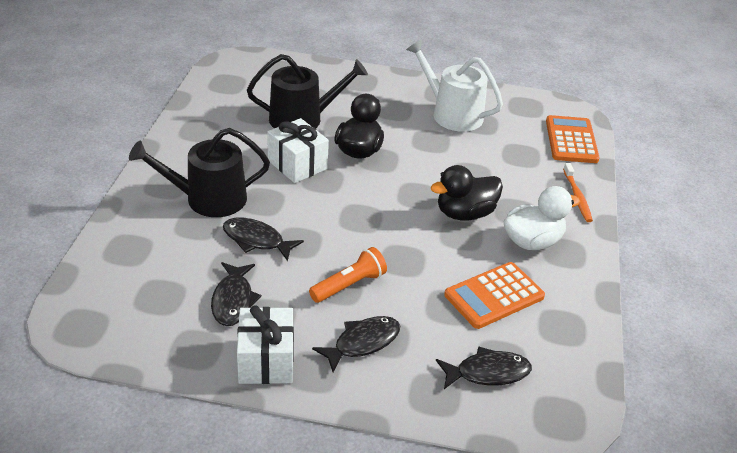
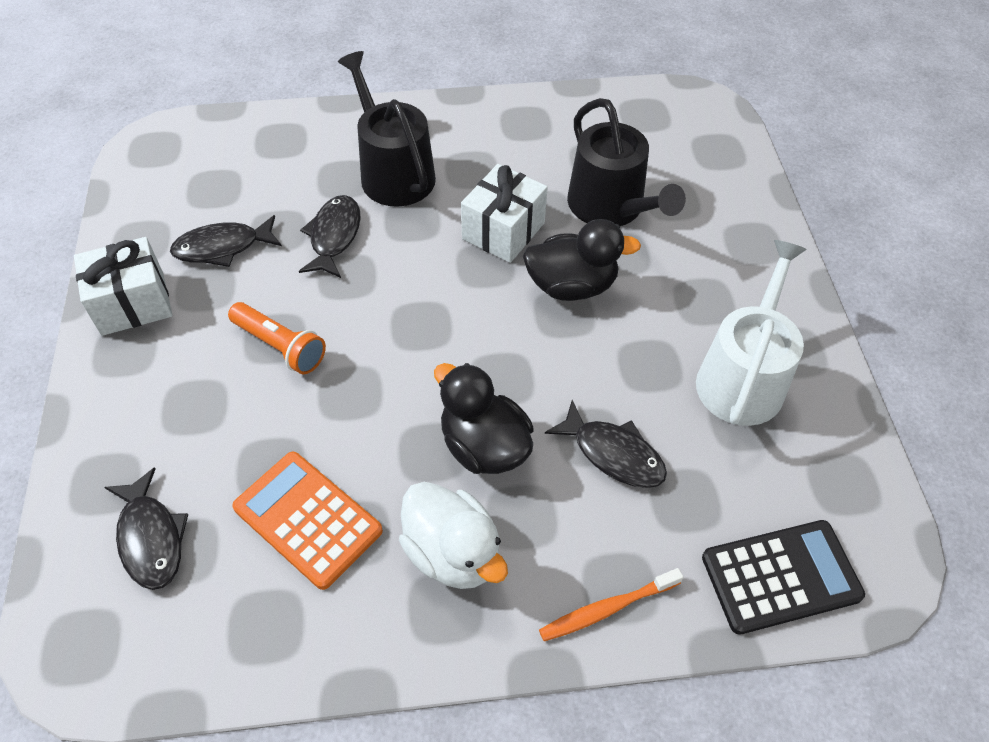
camera: 75 degrees right, 15 degrees up
(362, 343) = (179, 385): black fish -> black fish (613, 453)
(571, 140) = (781, 577): orange calculator -> black calculator

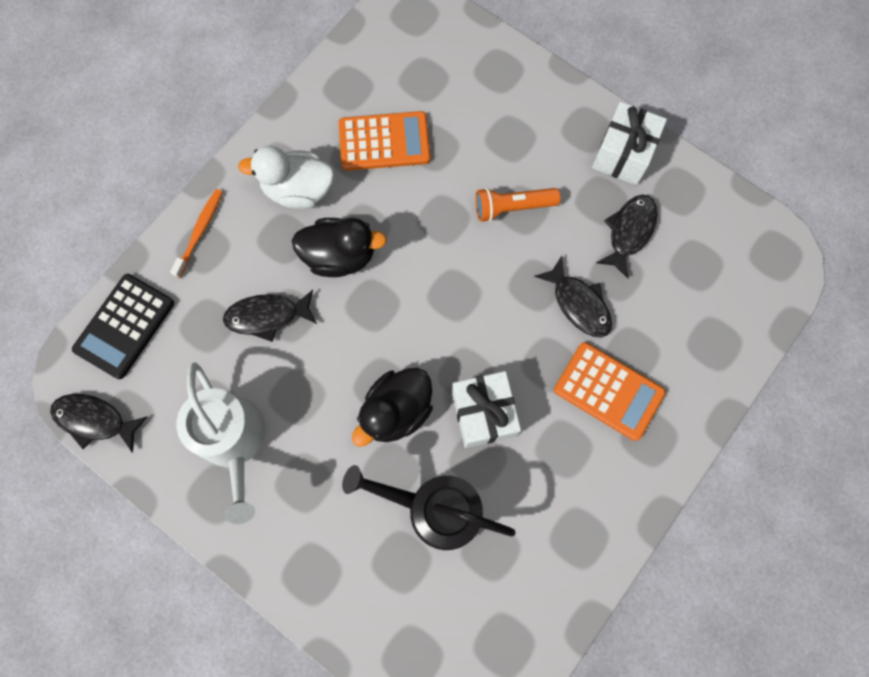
camera: 135 degrees right, 20 degrees up
(151, 538) = (444, 71): black fish -> black fish (95, 420)
(393, 172) = (608, 391): black watering can -> orange calculator

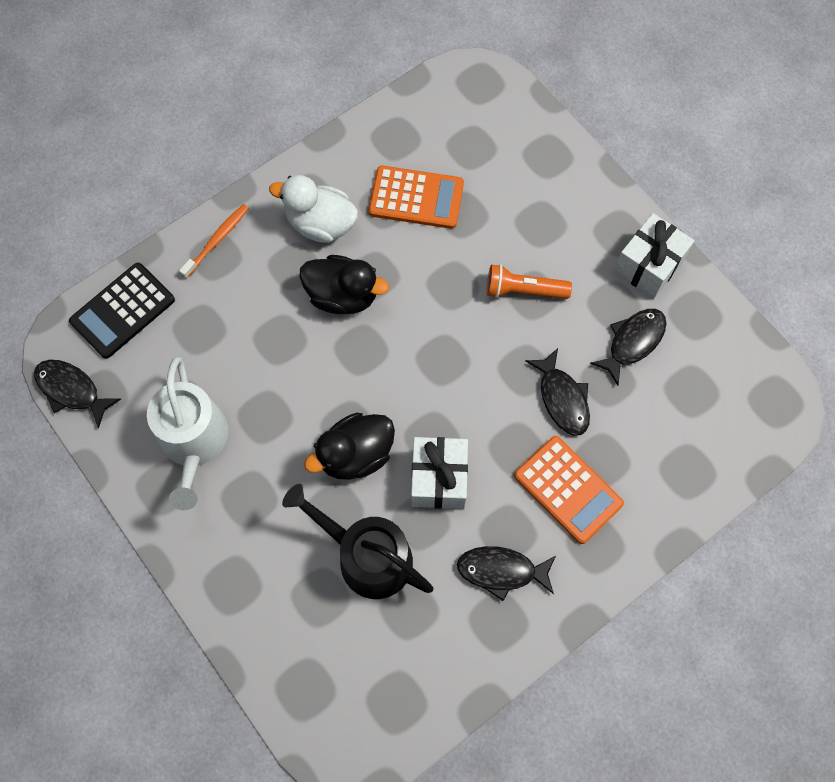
camera: 15 degrees right, 5 degrees down
(267, 316) = (258, 335): black fish -> black fish (501, 571)

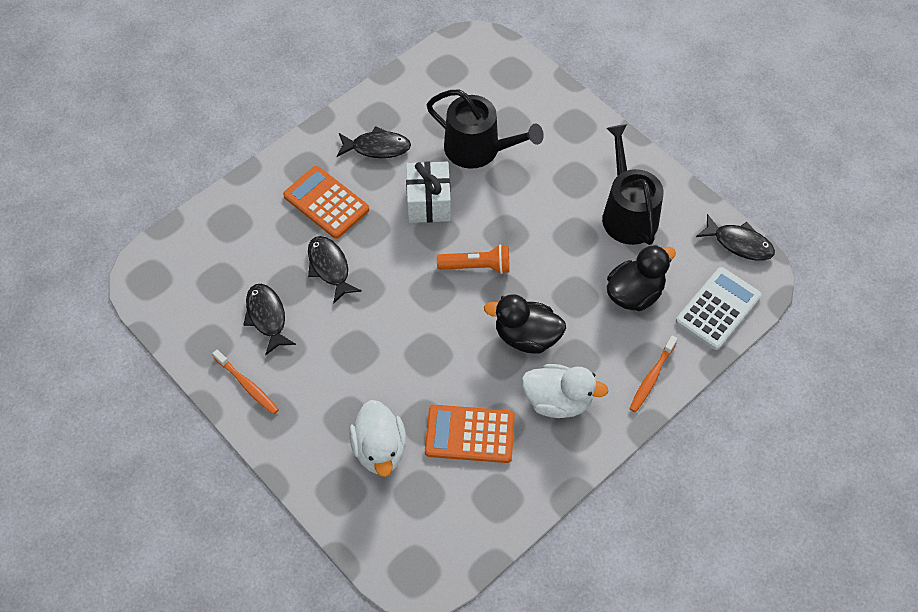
camera: 175 degrees right, 10 degrees down
(123, 311) = (718, 309): black calculator -> white calculator
(194, 442) = (627, 213): white watering can -> black watering can
(355, 455) = (496, 214): black duck -> black duck (634, 293)
(508, 190) = (380, 449): none -> white duck
(523, 290) = (364, 354): orange flashlight -> orange flashlight (477, 266)
(632, 342) = (267, 317): black fish -> black fish turned 120 degrees clockwise
(648, 266) = (247, 385): white gift -> orange toothbrush

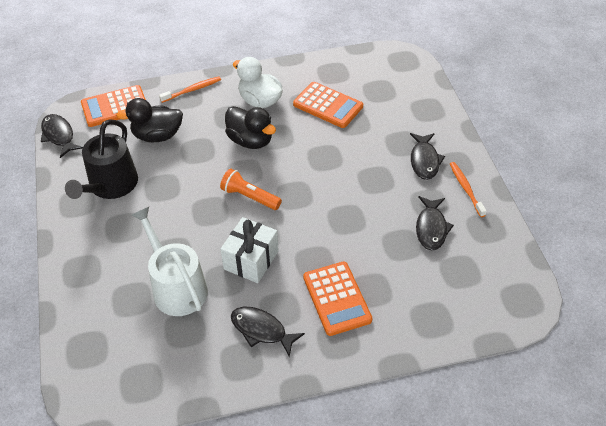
camera: 150 degrees left, 10 degrees down
(329, 267) = (363, 244): black fish -> black fish (424, 161)
(380, 449) = (390, 119): white duck -> none
(478, 149) = (176, 287): black watering can -> white watering can
(718, 309) = (115, 107): white calculator -> orange calculator

